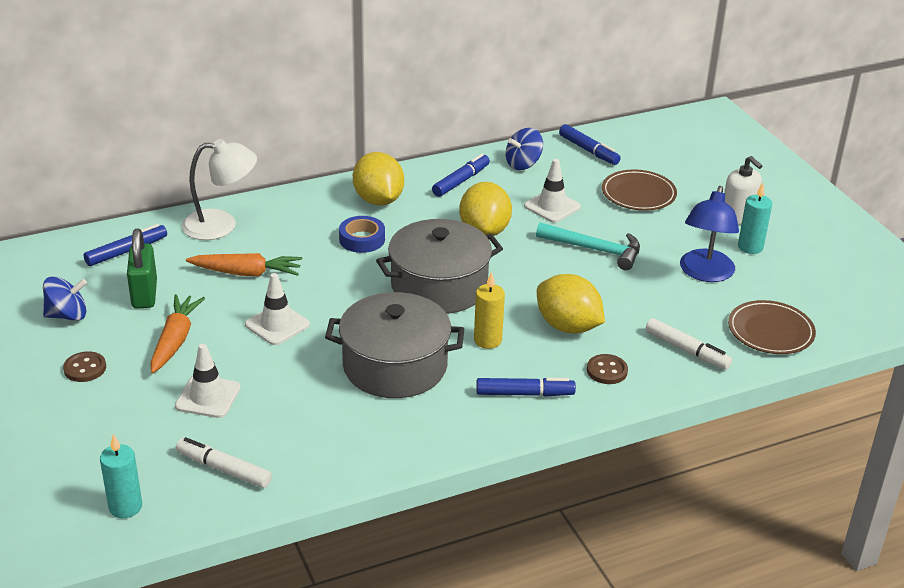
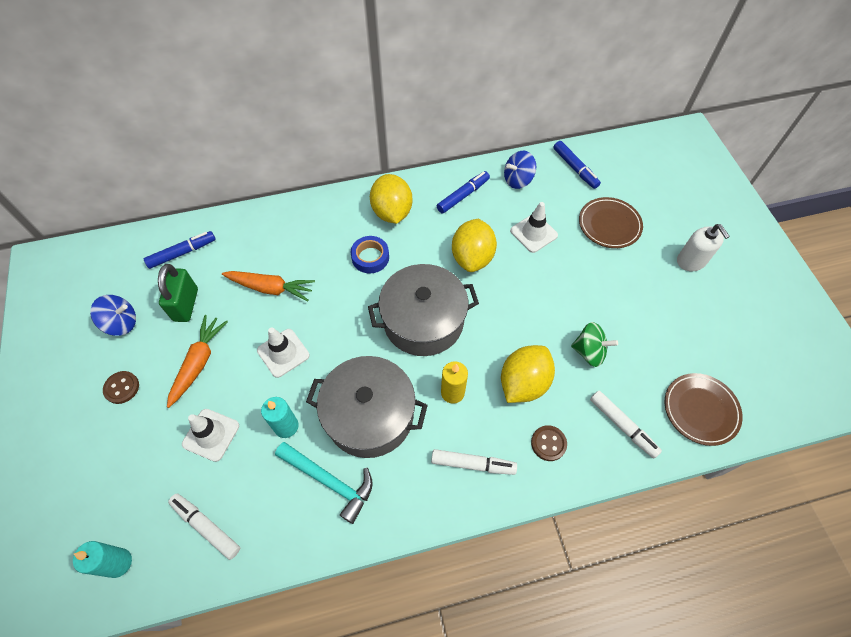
camera: 10 degrees right, 25 degrees up
(221, 225) = (261, 229): white lamp -> none
(524, 394) = (473, 464): blue marker -> white marker
(568, 326) = (523, 383): yellow lemon -> yellow lemon turned 75 degrees clockwise
(594, 250) = (561, 289): turquoise hammer -> turquoise hammer (329, 481)
(637, 296) = (589, 352): none -> green spinning top
(705, 273) = (652, 329): blue lamp -> none
(750, 247) = (697, 300): turquoise candle -> turquoise candle (286, 426)

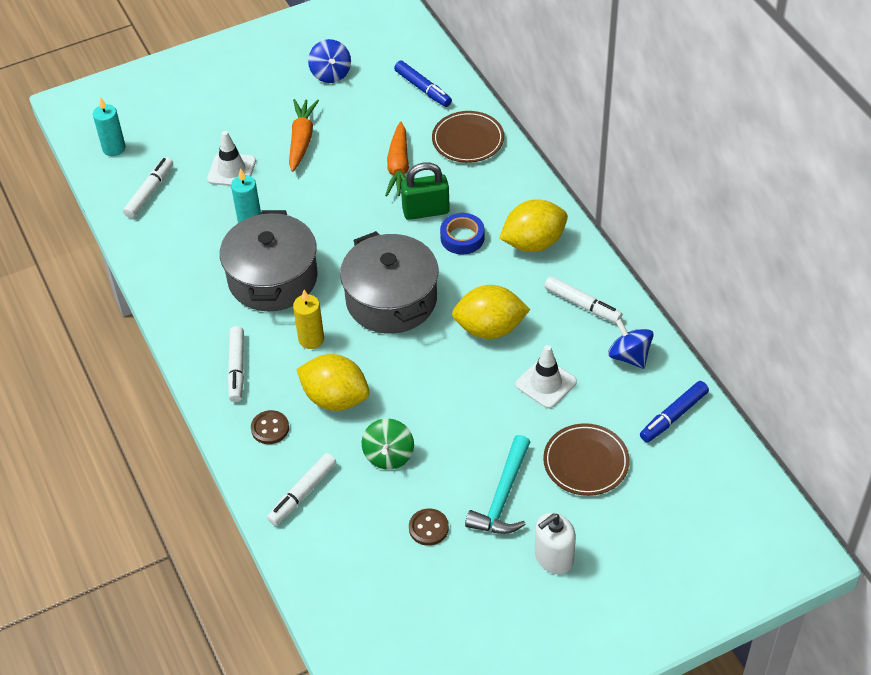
camera: 80 degrees right, 10 degrees down
(122, 388) = (265, 97): brown button -> brown button (428, 528)
(186, 305) = (362, 111): green padlock -> green padlock (426, 211)
(199, 362) = (302, 140): orange carrot -> orange carrot turned 90 degrees counterclockwise
(283, 353) = (326, 197): white traffic cone -> none
(329, 481) = (202, 263): turquoise hammer -> turquoise hammer (503, 496)
(463, 196) = (582, 305): blue marker -> white marker
(700, 410) = (337, 569): brown plate -> brown plate (468, 140)

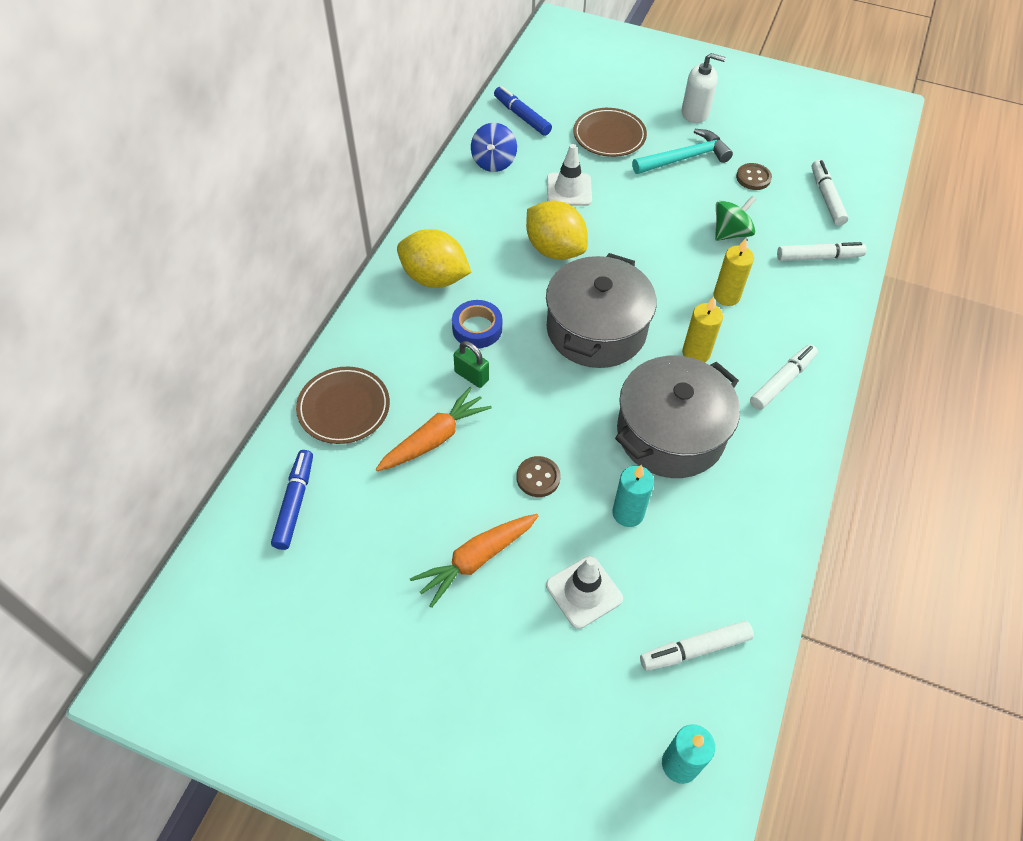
camera: 135 degrees left, 5 degrees up
(270, 428) = (800, 316): brown button -> brown button (538, 477)
(331, 74) = (343, 620): blue spinning top -> none
(335, 398) = (726, 296): yellow lemon -> yellow candle
(426, 211) = (471, 376): green padlock -> green padlock, size x0.64
(582, 305) = (471, 212): white marker -> white marker (826, 198)
(673, 416) = (522, 116): blue marker -> blue marker turned 135 degrees counterclockwise

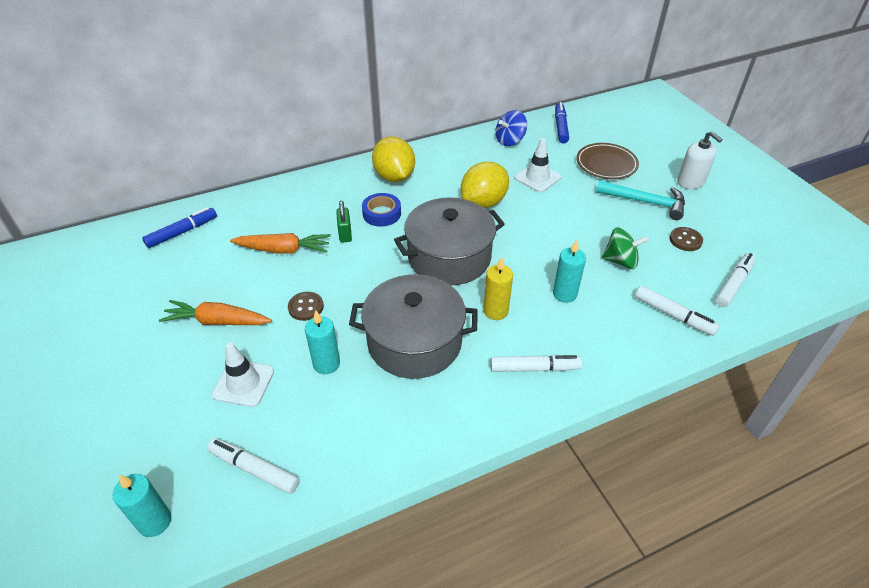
camera: 45 degrees right, 10 degrees down
(344, 408) = (263, 207): brown plate -> none
(555, 249) = (483, 202): yellow lemon -> yellow lemon turned 45 degrees clockwise
(726, 296) = (564, 294): yellow candle -> turquoise candle

